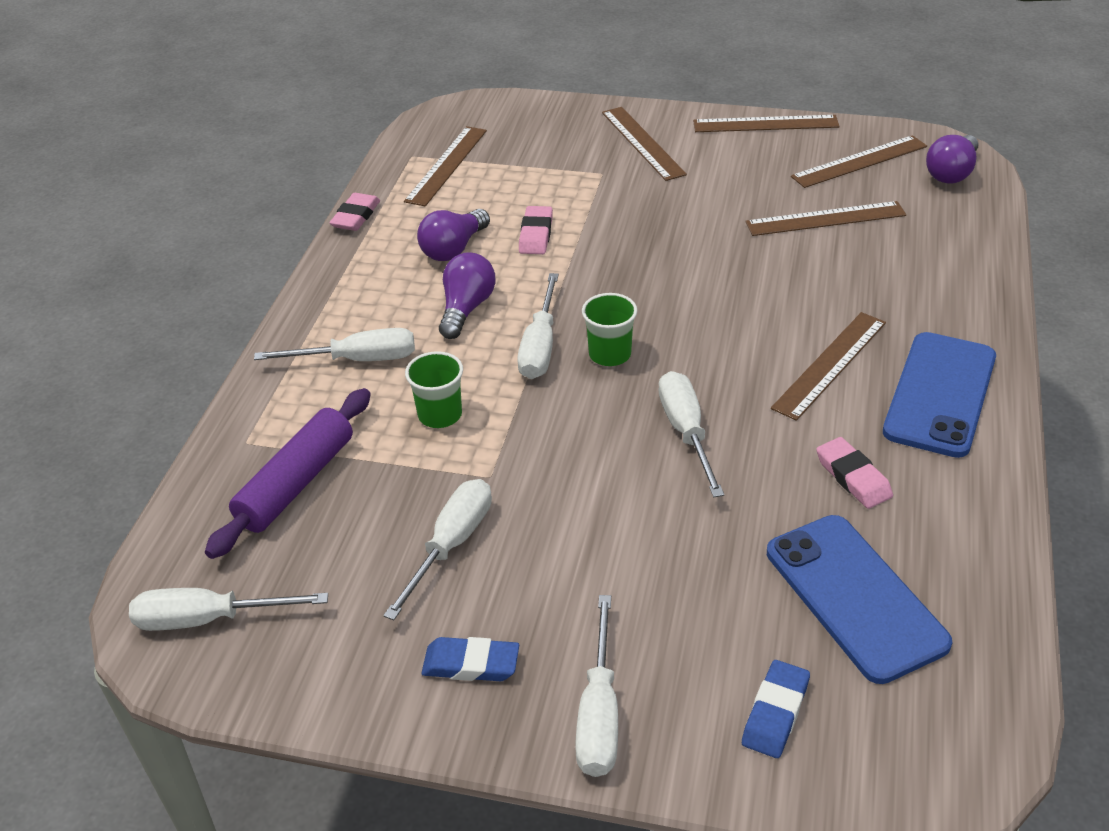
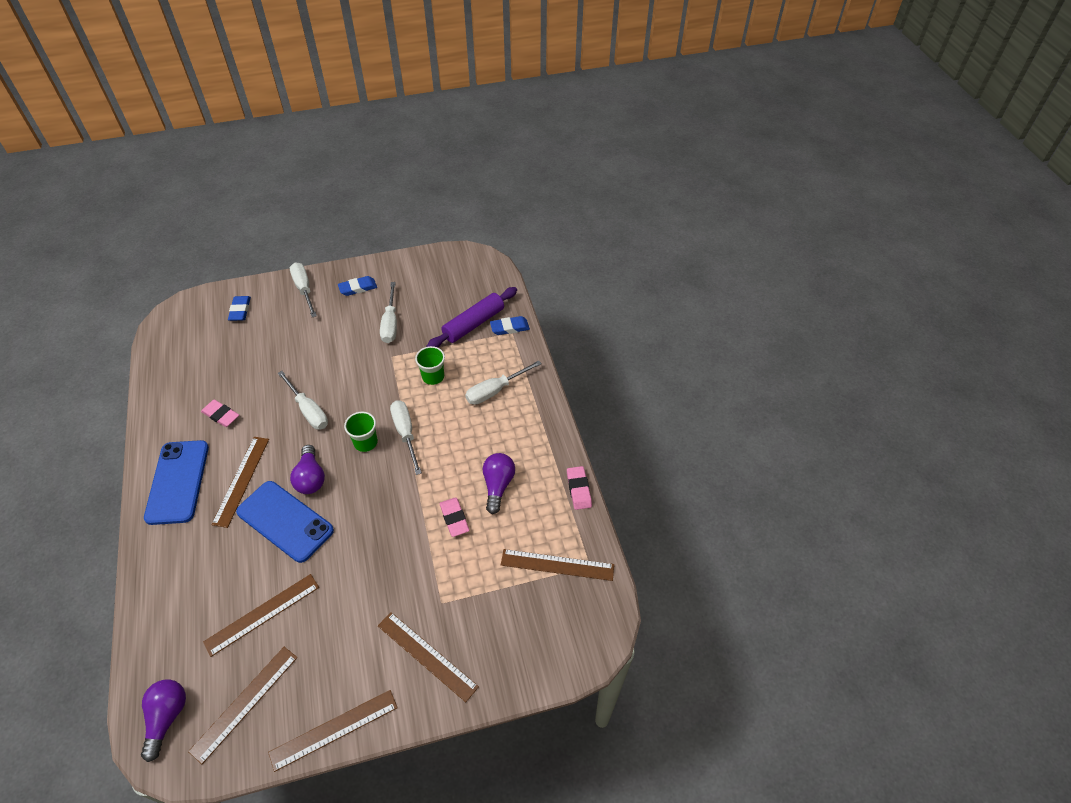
camera: 150 degrees right, 10 degrees up
(209, 619) = (464, 269): white screwdriver -> none
(241, 452) = (509, 328): none -> blue eraser
(296, 483) = (473, 324): purple rolling pin -> purple rolling pin turned 45 degrees clockwise
(446, 165) = (557, 565): brown ruler -> brown ruler turned 75 degrees counterclockwise
(466, 308) = (461, 443): purple light bulb -> purple light bulb (311, 478)
(855, 597) = (214, 360): blue phone -> blue phone (285, 521)

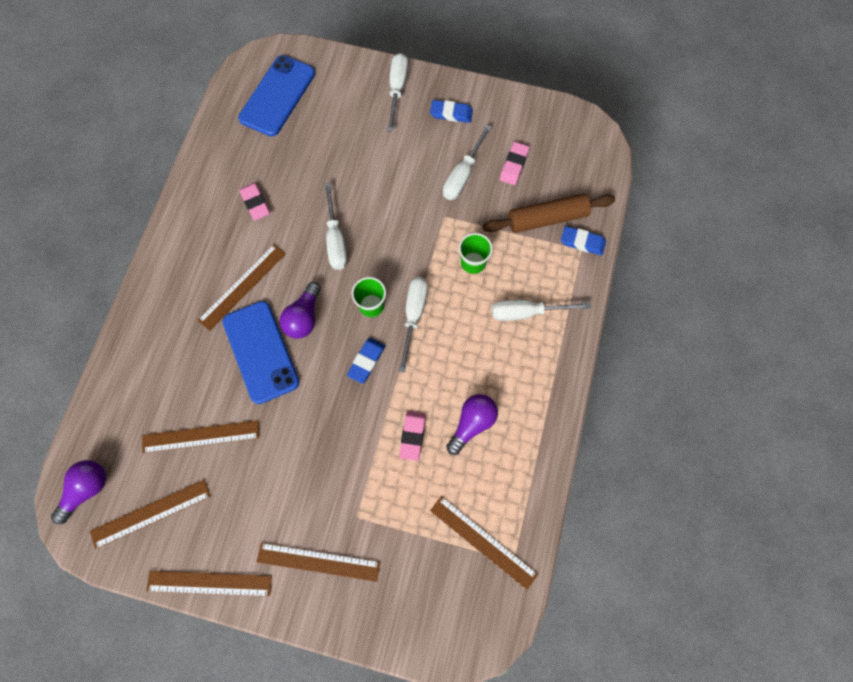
camera: 30 degrees right, 20 degrees up
(178, 482) = (188, 258): blue phone -> blue phone (277, 96)
(240, 310) = (325, 86): blue eraser -> blue eraser (366, 361)
(427, 656) = (318, 562): brown ruler -> brown ruler turned 60 degrees counterclockwise
(473, 324) = (547, 218): purple rolling pin -> brown rolling pin
(578, 489) = (549, 473): pink eraser -> pink eraser (514, 165)

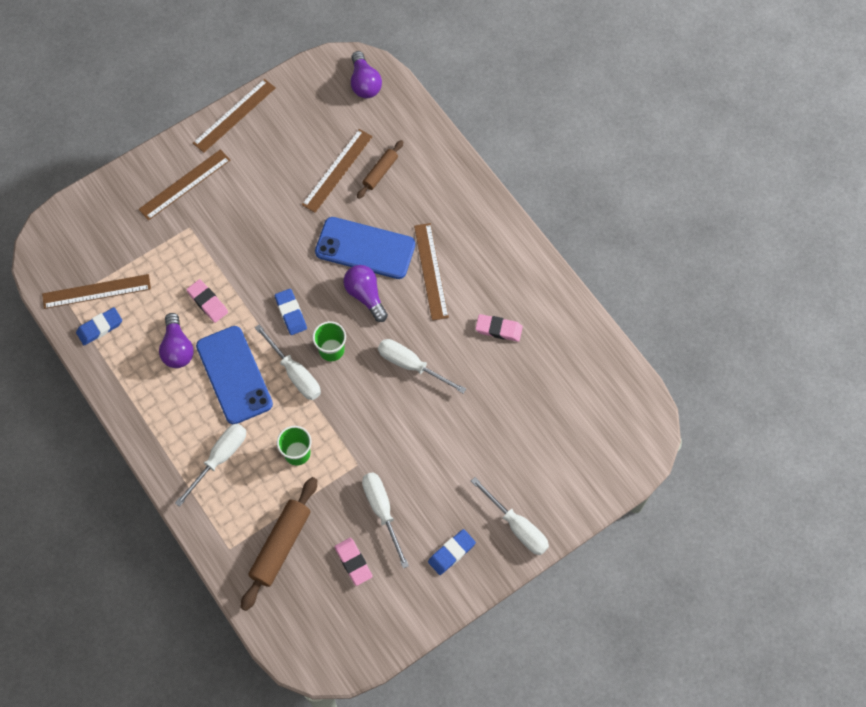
camera: 130 degrees right, 5 degrees down
(151, 513) = (312, 110): brown ruler -> none
(176, 399) = (380, 172): none -> brown rolling pin
(277, 96) = (595, 420): blue phone -> blue phone (234, 375)
(582, 242) = (234, 555): blue eraser -> blue eraser (100, 328)

